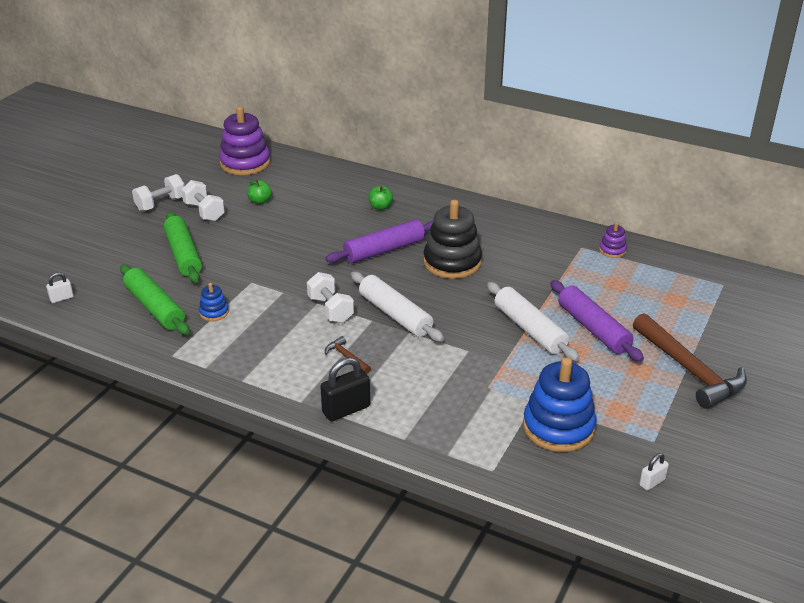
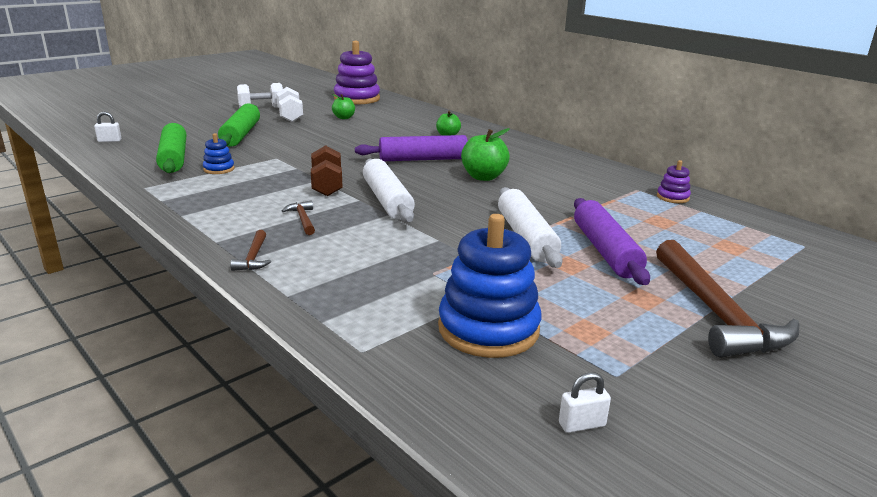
camera: 20 degrees right, 10 degrees down
(330, 309) = (327, 186): white dumbbell -> brown dumbbell
(346, 409) = (253, 257): black padlock -> brown hammer
(452, 262) = (483, 177): black stacking toy -> green apple

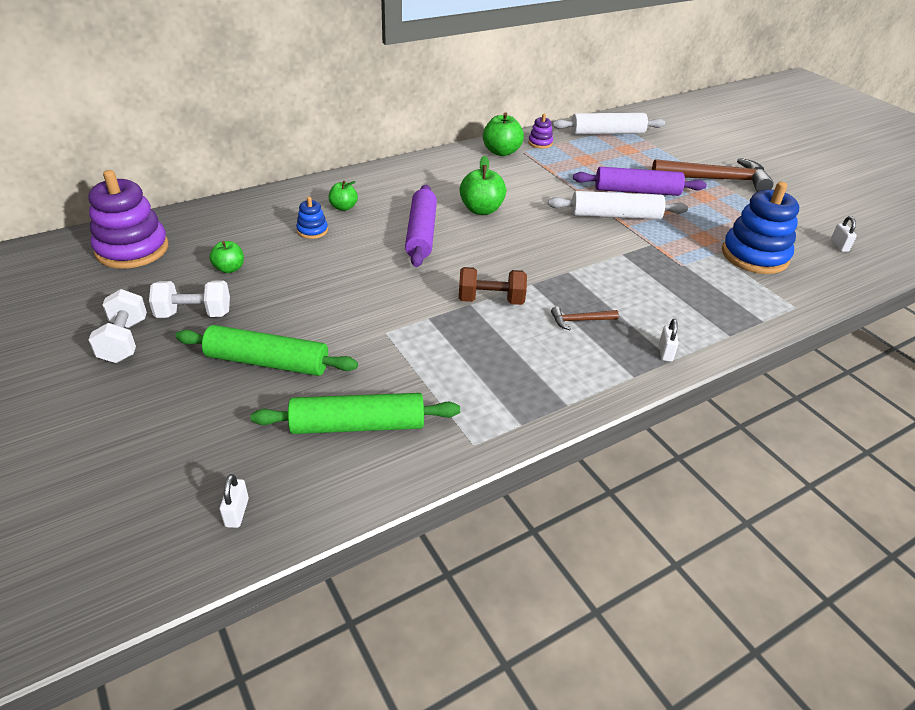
camera: 80 degrees left, 15 degrees up
(219, 169) = (417, 380): blue stacking toy -> blue stacking toy (312, 230)
(253, 257) = (665, 352): brown hammer -> white padlock
(387, 200) = (534, 268): white rolling pin -> white rolling pin (607, 133)
(622, 180) = (501, 152): none -> green apple

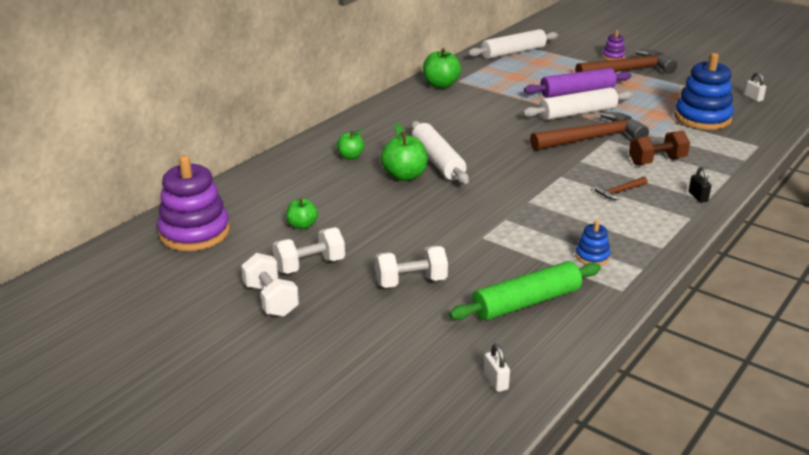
camera: 20 degrees left, 10 degrees down
(267, 362) = (411, 282): green rolling pin -> white dumbbell
(312, 230) = (343, 180): blue stacking toy -> blue stacking toy (592, 256)
(421, 233) = (437, 161): purple rolling pin -> white rolling pin
(481, 210) = (469, 132): green apple -> green apple (404, 176)
(491, 300) = (541, 195): brown dumbbell -> brown dumbbell (657, 161)
(540, 143) = (466, 71): purple stacking toy -> purple stacking toy (613, 57)
(605, 249) = (592, 138): none -> brown hammer
(665, 352) = (698, 197): white padlock -> black padlock

